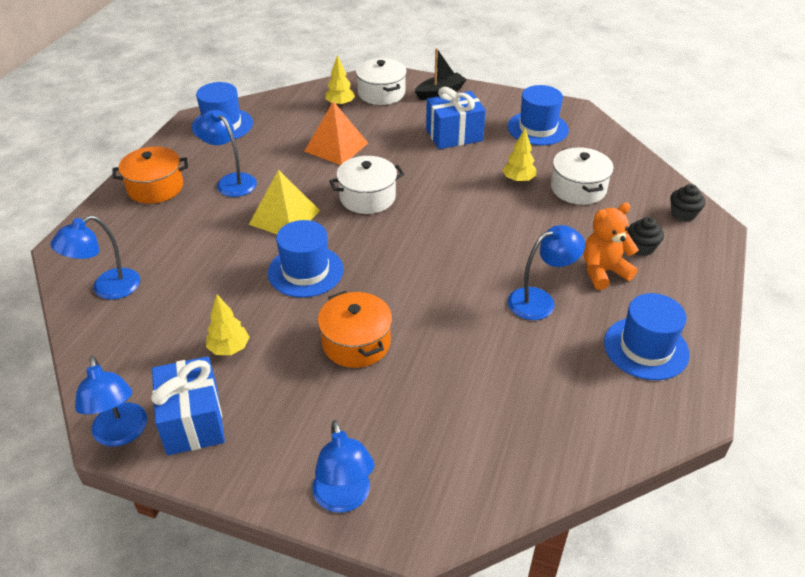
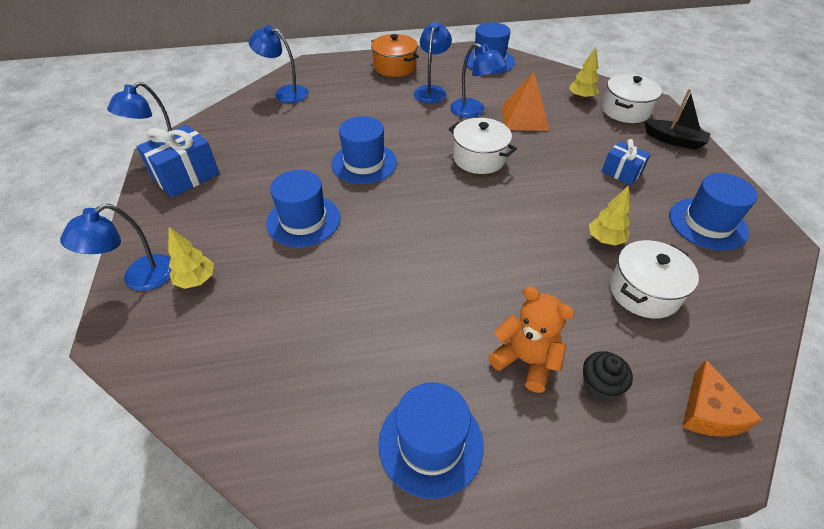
camera: 60 degrees right, 5 degrees up
(229, 349) = (260, 163): yellow tree -> yellow tree (196, 280)
(284, 217) = (415, 129): yellow pyramid -> none
(356, 343) = (303, 220): orange pot -> blue hat
(454, 135) = (621, 172): blue gift -> blue gift, size x0.62
(540, 301) = (438, 321): blue lamp -> blue lamp (473, 111)
(683, 214) = (708, 412): black cupcake -> orange cheese

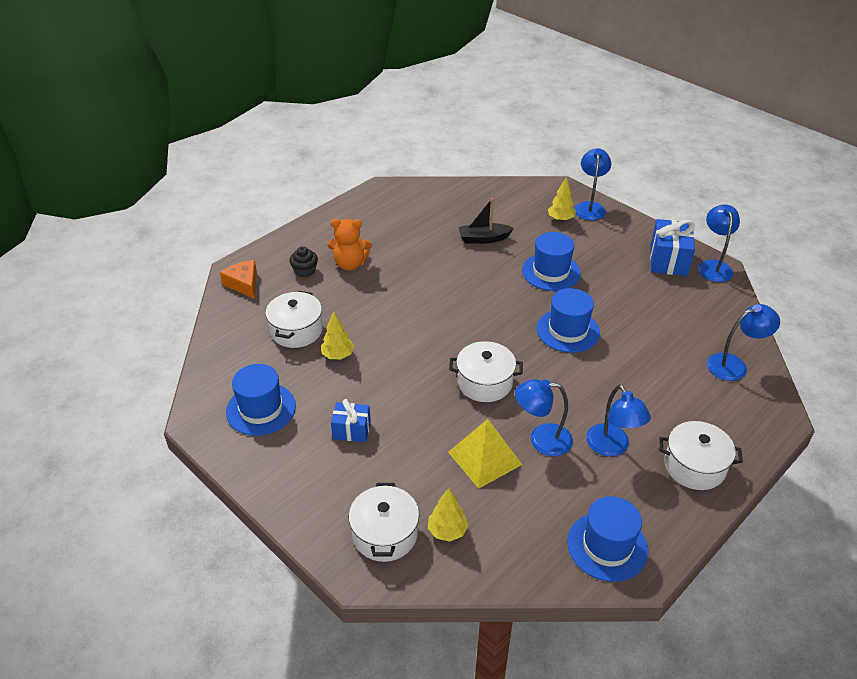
camera: 145 degrees right, 5 degrees down
(394, 67) = (694, 466): orange pot -> white pot
(431, 443) = (373, 218): blue hat -> none
(524, 117) = (485, 458): orange pyramid -> yellow pyramid
(674, 140) = (314, 507): black boat -> black boat (483, 239)

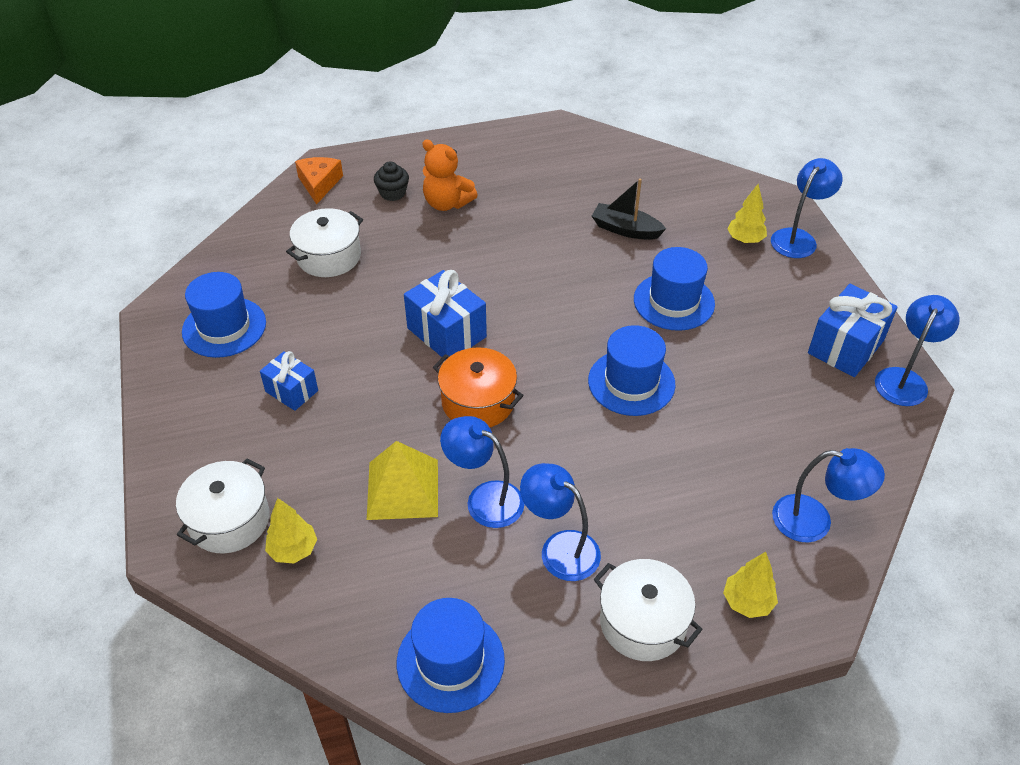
camera: 30 degrees right, 5 degrees up
(338, 355) = (347, 302): yellow tree -> yellow tree (747, 602)
(425, 348) = (446, 332): none -> blue gift
(484, 382) = (478, 402): white pot -> orange pot
(612, 447) = (560, 548): blue lamp -> blue lamp turned 120 degrees clockwise

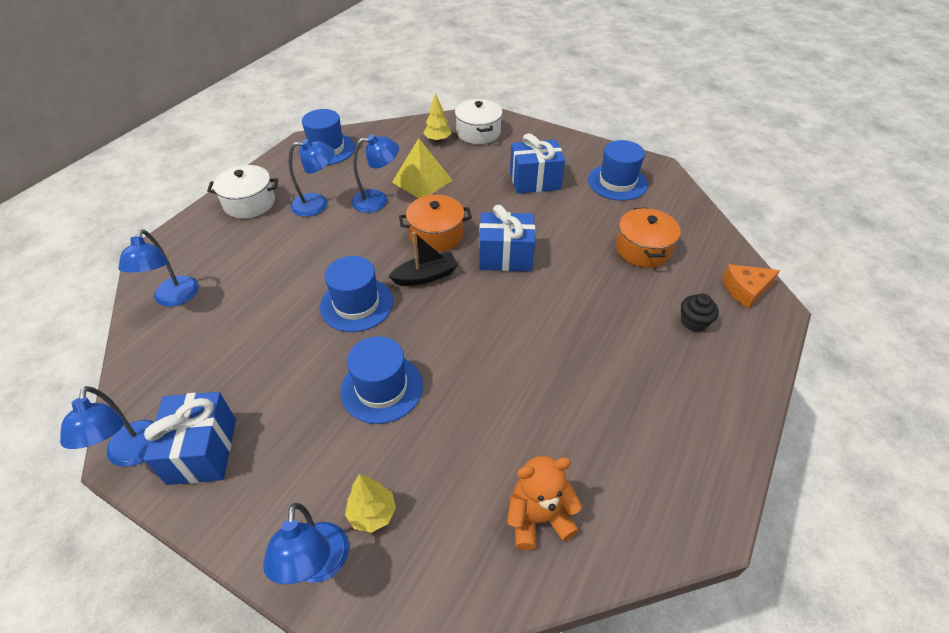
camera: 135 degrees right, 0 degrees up
(292, 391) = (535, 181): blue gift -> blue gift, size x1.61
(319, 184) = (745, 290): orange cheese -> orange cheese turned 120 degrees clockwise
(329, 256) = (643, 249): white pot -> orange pot
(447, 203) = (648, 344): orange teddy bear -> orange teddy bear (538, 518)
(625, 229) = (490, 433): black boat -> black boat (426, 276)
(747, 602) = (197, 239): yellow tree -> none
(814, 521) = (174, 298): blue lamp -> blue lamp turned 60 degrees counterclockwise

